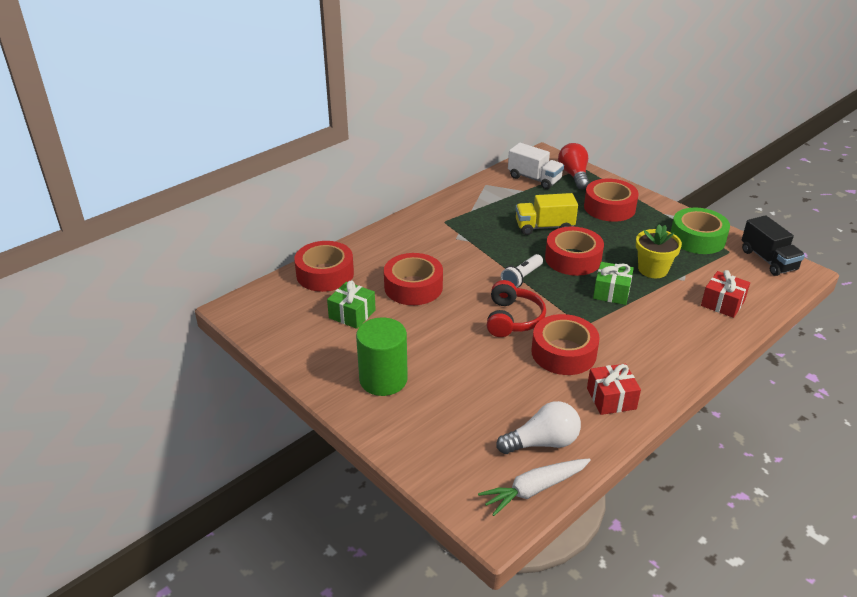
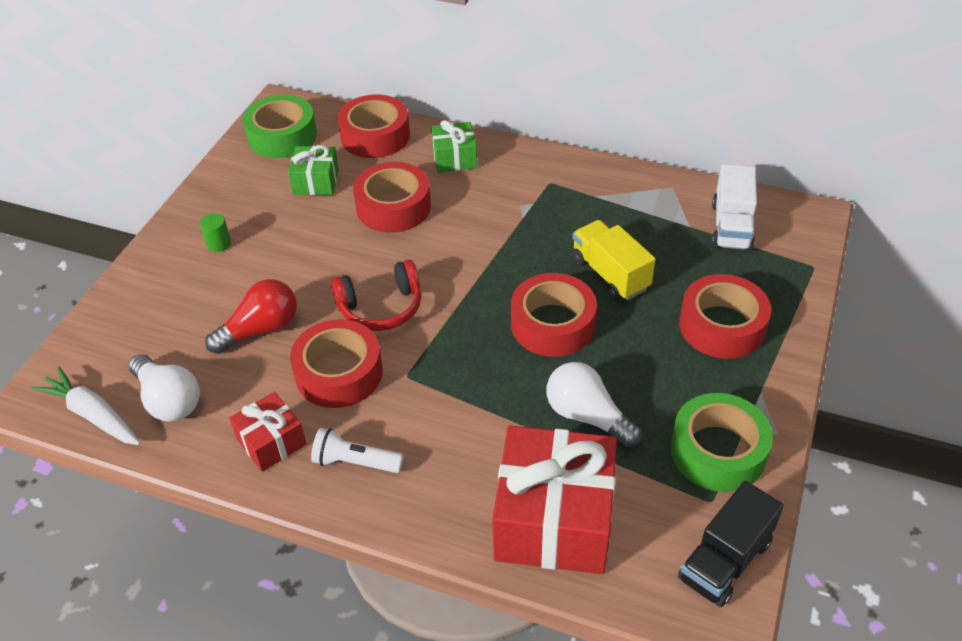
camera: 65 degrees right, 10 degrees up
(278, 317) = (282, 136): none -> green tape
(383, 379) = (219, 244): green cylinder -> green cylinder, size x0.44
(521, 278) = (472, 289): white flashlight -> white flashlight (355, 462)
(574, 175) = (781, 263): red light bulb -> red light bulb (260, 329)
(611, 292) = (499, 385): green gift -> green gift (454, 158)
(653, 269) = (587, 416): yellow flower pot -> white light bulb
(722, 303) = (554, 519): red gift -> red gift, size x1.96

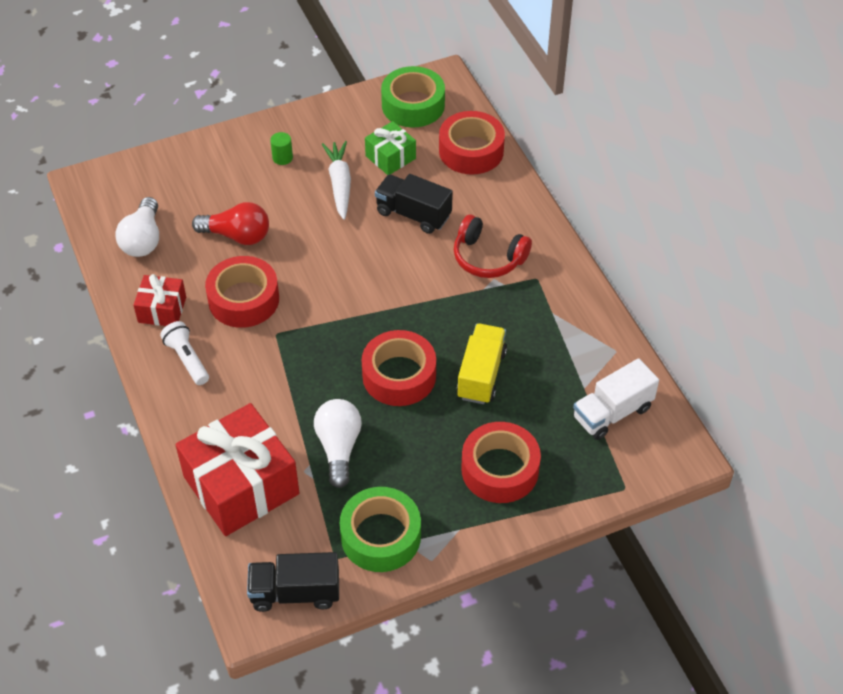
camera: 45 degrees right, 5 degrees up
(93, 415) = (100, 216): white carrot -> white carrot (340, 184)
(381, 307) = (317, 278): red headphones -> red headphones (488, 257)
(393, 207) = (413, 214): red tape -> black truck
(454, 158) = (499, 209): green gift -> none

